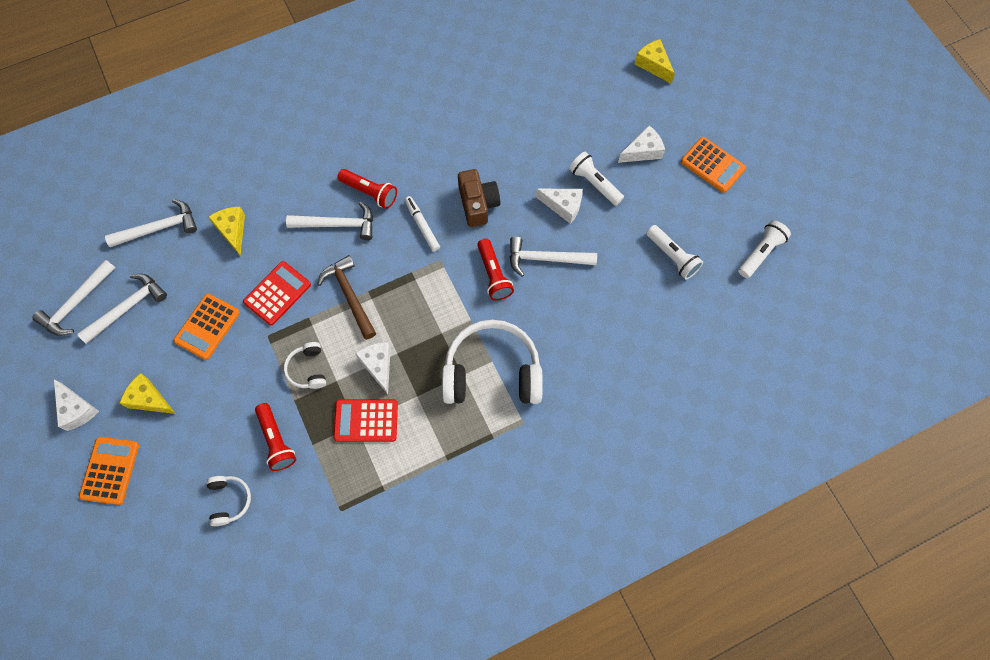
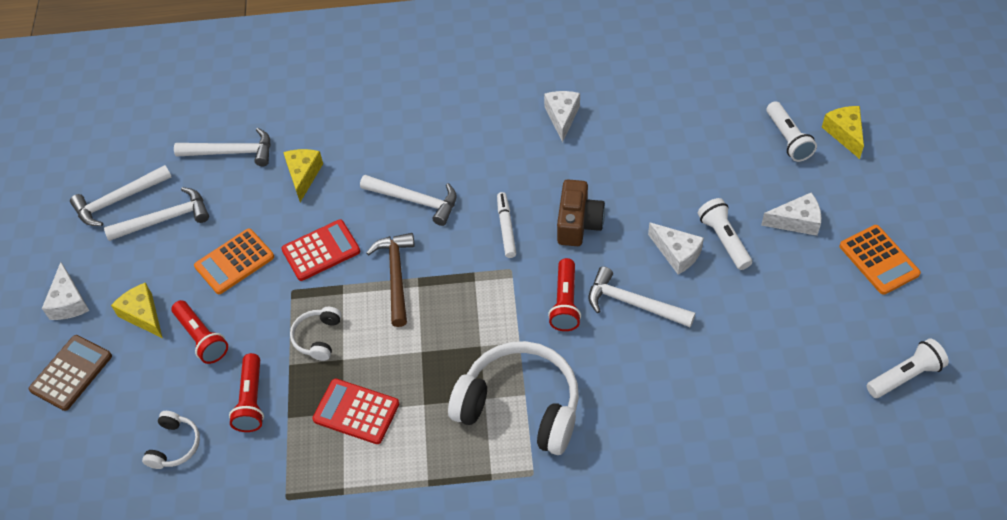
camera: 25 degrees right, 15 degrees down
(110, 470) = (71, 373): orange calculator -> brown calculator
(370, 192) = (463, 178): red flashlight -> red flashlight (201, 338)
(378, 366) = (395, 358): white cheese -> white cheese (562, 117)
(672, 257) = (789, 347): white flashlight -> white flashlight (788, 139)

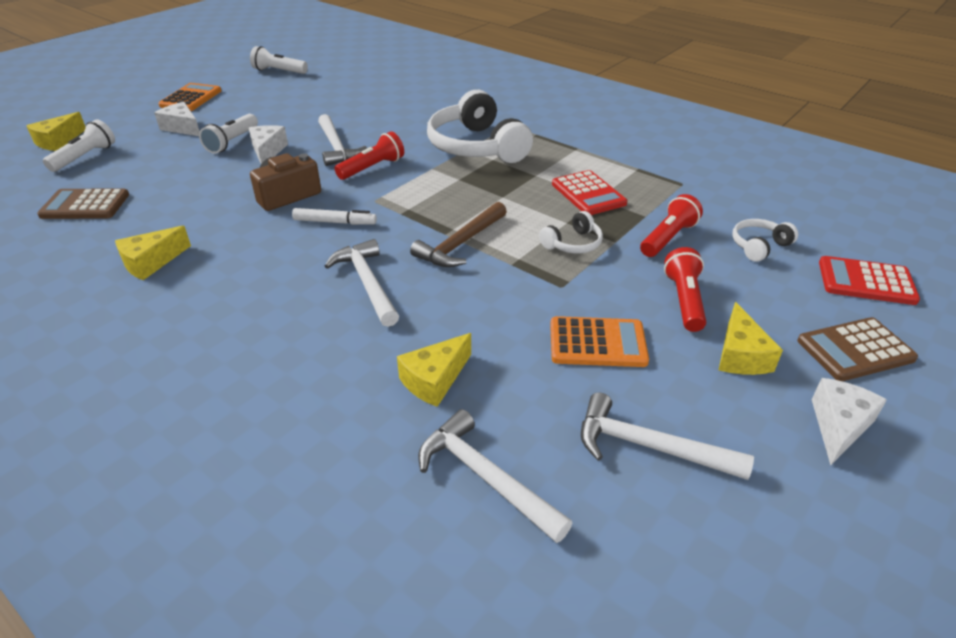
camera: 140 degrees left, 15 degrees down
(118, 200) = (705, 526): white hammer -> none
(321, 251) = (500, 299): red calculator -> red calculator (866, 281)
(506, 228) = (335, 222): white marker -> white marker turned 120 degrees counterclockwise
(562, 117) = (151, 262): white cheese -> yellow cheese
(688, 113) = (85, 205): none -> brown calculator

